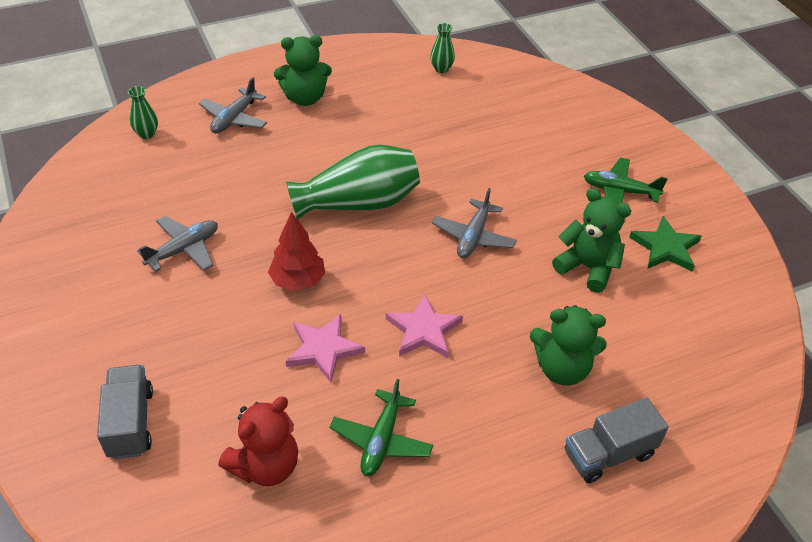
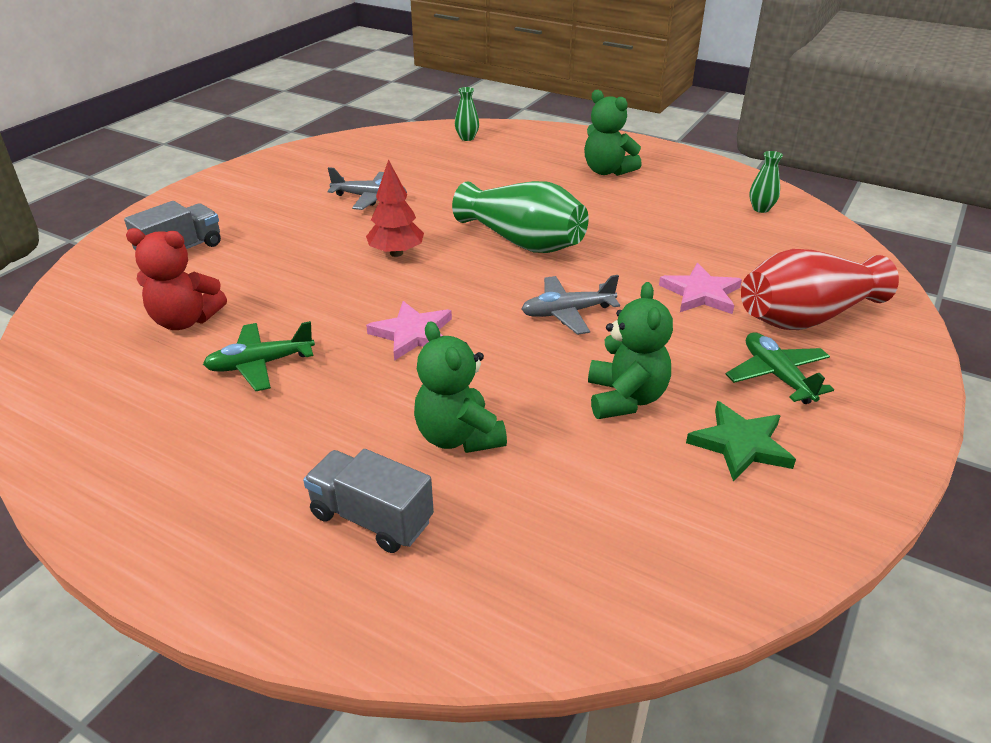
camera: 55 degrees right, 10 degrees down
(234, 118) = (535, 157): grey plane -> none
(323, 349) = (334, 295): pink star -> pink star (701, 293)
(576, 139) = (805, 317): none -> red vase

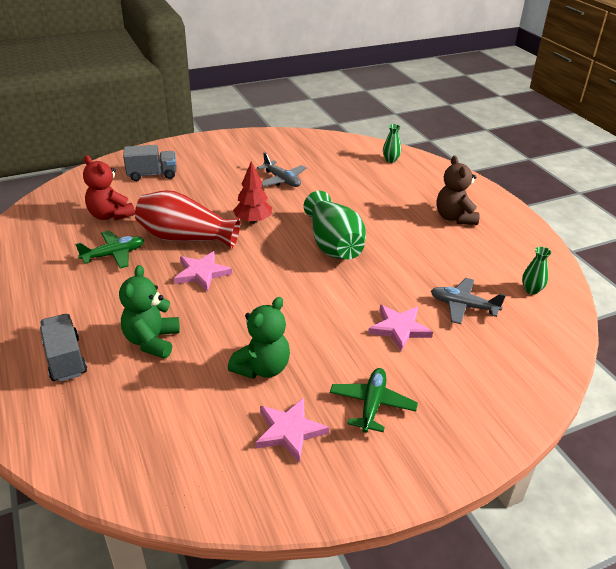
camera: 35 degrees right, 0 degrees up
(260, 364) = (114, 255): green plane -> green plane turned 135 degrees clockwise
(567, 312) = (299, 301): grey plane -> grey plane (463, 306)
(607, 171) = (454, 218): green teddy bear -> brown teddy bear
(740, 444) = (289, 431): green star -> pink star
(805, 317) = (449, 379): red vase -> red vase (186, 238)

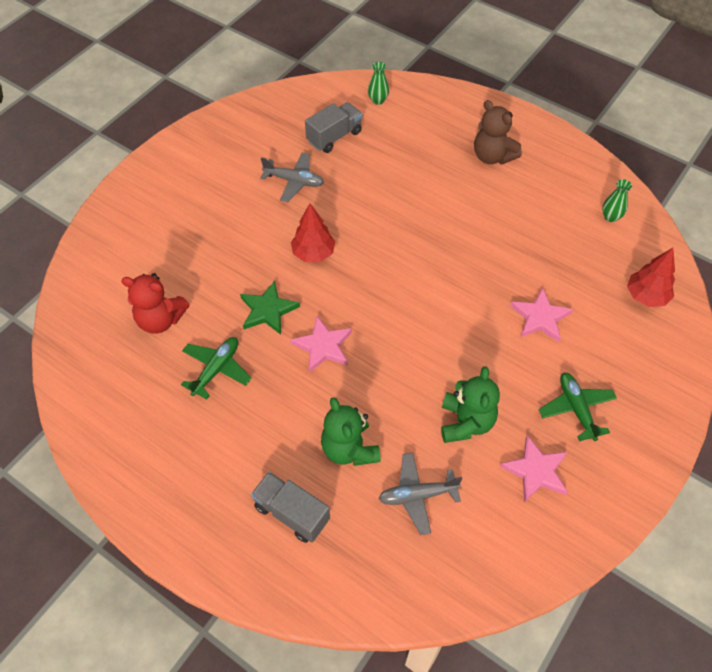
camera: 30 degrees left, 20 degrees up
(152, 174) = (150, 238): grey truck -> grey truck (334, 137)
(186, 238) = (268, 310): red vase -> green star
(333, 244) = (412, 246): green vase -> none
(463, 306) = (571, 264): grey plane -> grey plane (417, 495)
(519, 356) = (646, 296): none -> red tree

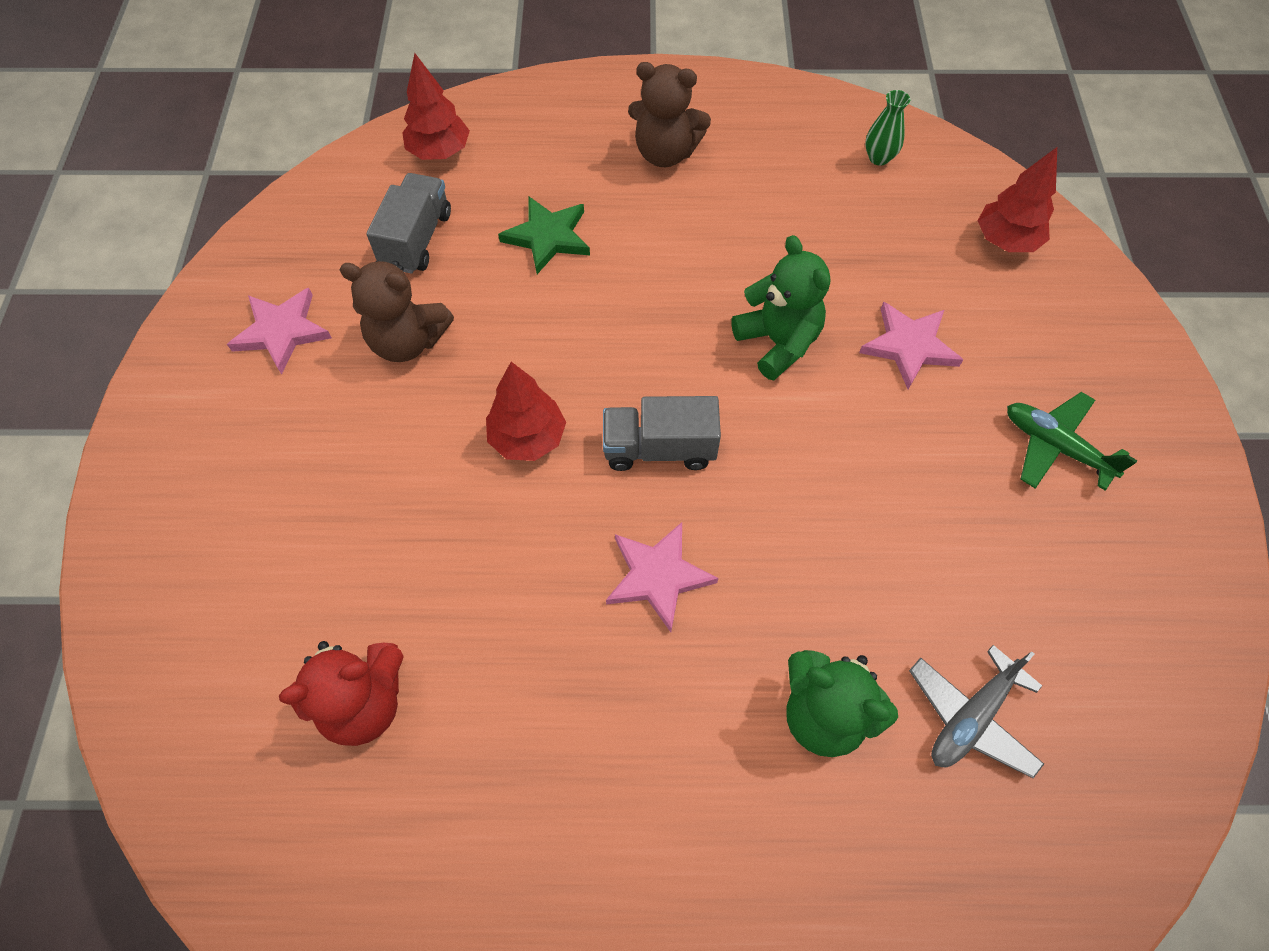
camera: 35 degrees left, 5 degrees up
(216, 369) = (524, 725): green plane -> none
(268, 310) = (529, 572): green star -> green star (548, 237)
(291, 513) = (826, 881): grey truck -> grey truck (659, 448)
(294, 181) = (408, 341): grey plane -> brown teddy bear
(378, 100) = (439, 152): green vase -> red tree
(466, 422) = (942, 560): green teddy bear -> green teddy bear (777, 342)
(536, 471) = (1082, 569): pink star -> pink star (282, 331)

